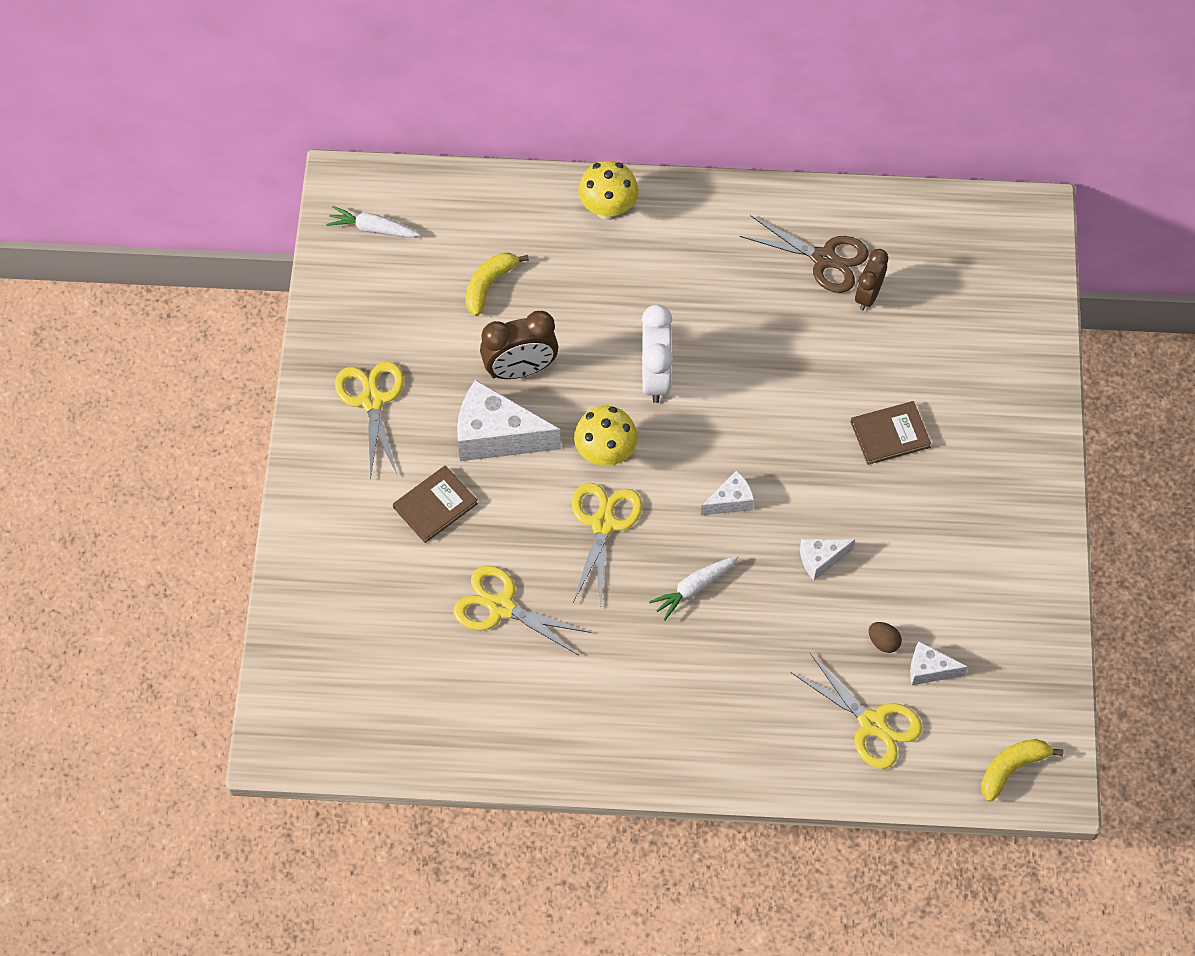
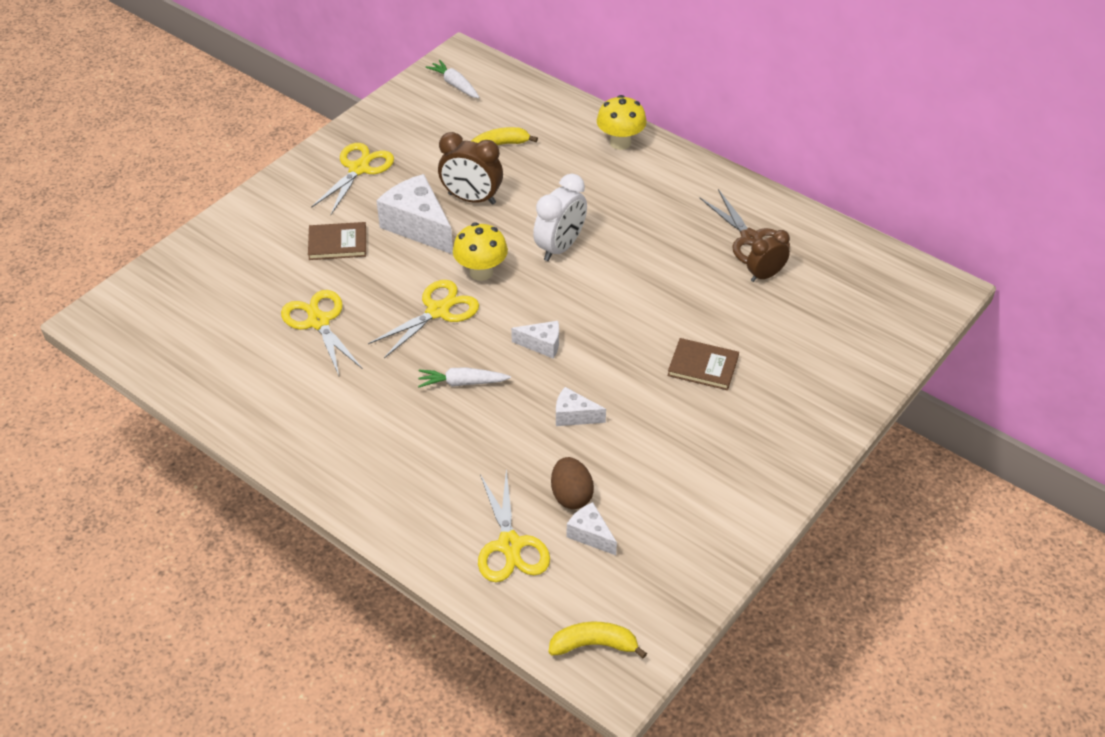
camera: 35 degrees right, 15 degrees down
(883, 642) = (571, 495): brown egg -> brown egg, size x1.60

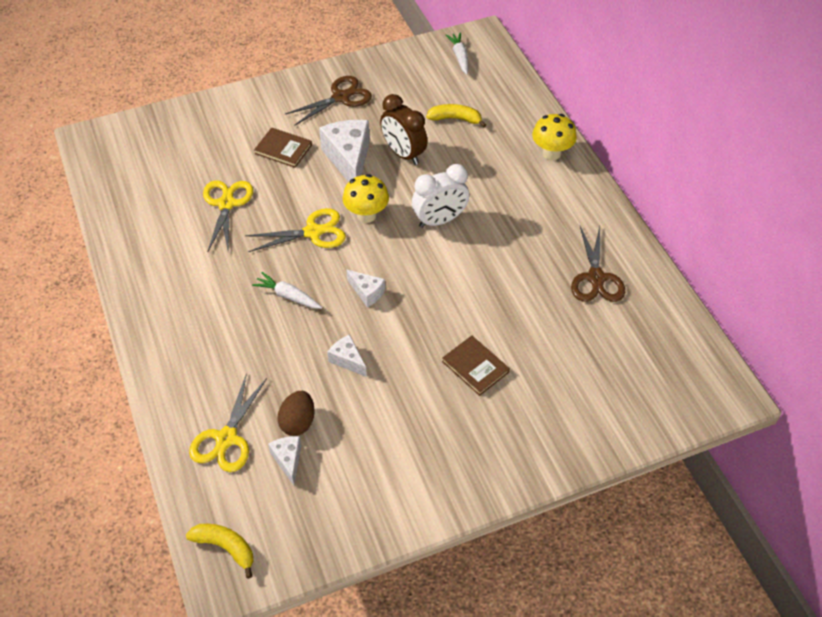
camera: 30 degrees right, 5 degrees up
(359, 169) = (341, 97): yellow scissors -> brown scissors
(765, 275) = (584, 314): brown clock -> none

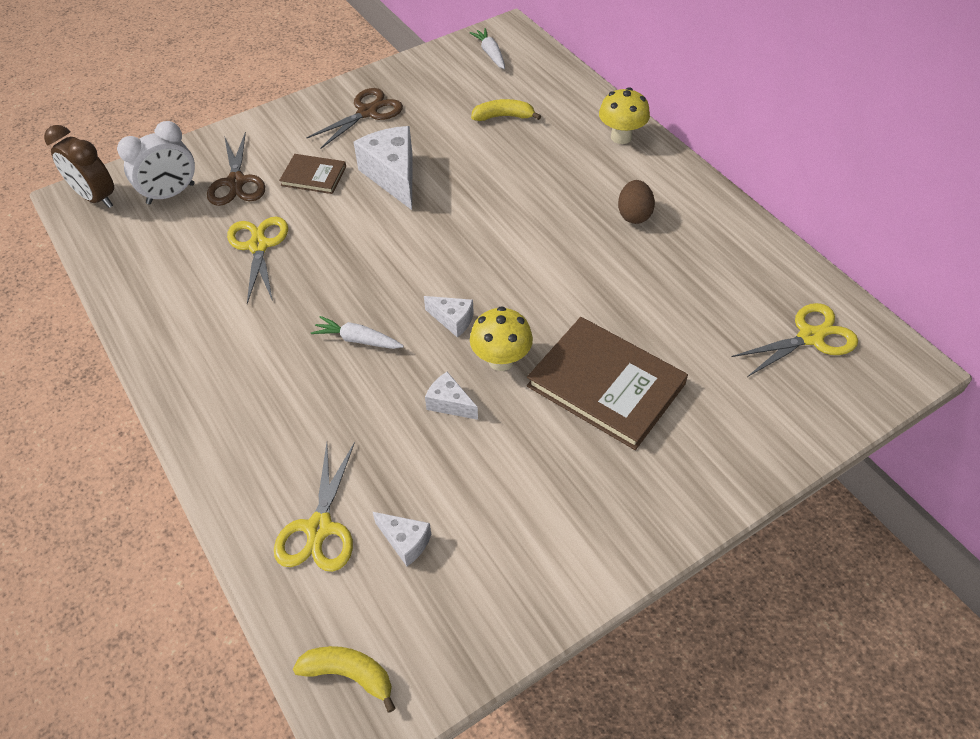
camera: 10 degrees left, 0 degrees up
(288, 460) = (405, 542): white cheese -> white cheese turned 150 degrees clockwise
(298, 422) = (406, 491): brown egg -> brown egg (634, 215)
(313, 232) = (370, 262): yellow scissors -> yellow scissors (810, 337)
(366, 215) = (429, 233): yellow mushroom -> yellow mushroom (501, 360)
(403, 154) = (455, 161): brown clock -> brown clock (96, 198)
(439, 220) = (516, 226): white clock -> white clock (171, 194)
(475, 367) = (606, 385): brown book -> brown book, size x1.90
(596, 278) = (713, 261): brown scissors -> brown scissors (236, 182)

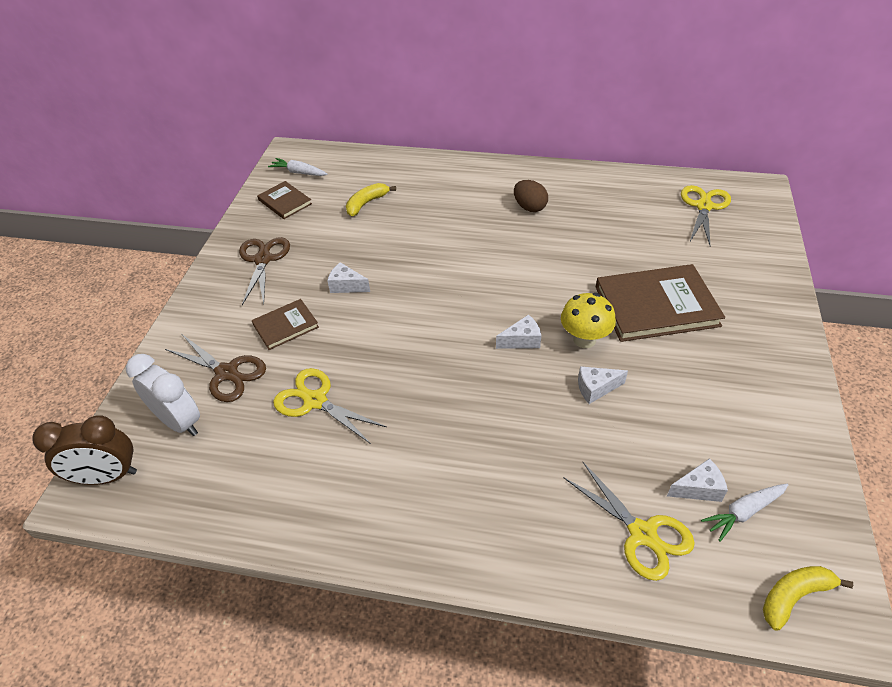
camera: 45 degrees left, 5 degrees down
(171, 194) = (179, 422): white clock -> white clock turned 60 degrees counterclockwise
(357, 340) = (482, 401): white carrot -> white carrot (743, 512)
(393, 176) = (346, 286): white cheese -> white cheese, size x0.52
(445, 73) = (285, 202): none -> brown book
(621, 137) = (457, 171): yellow mushroom -> none

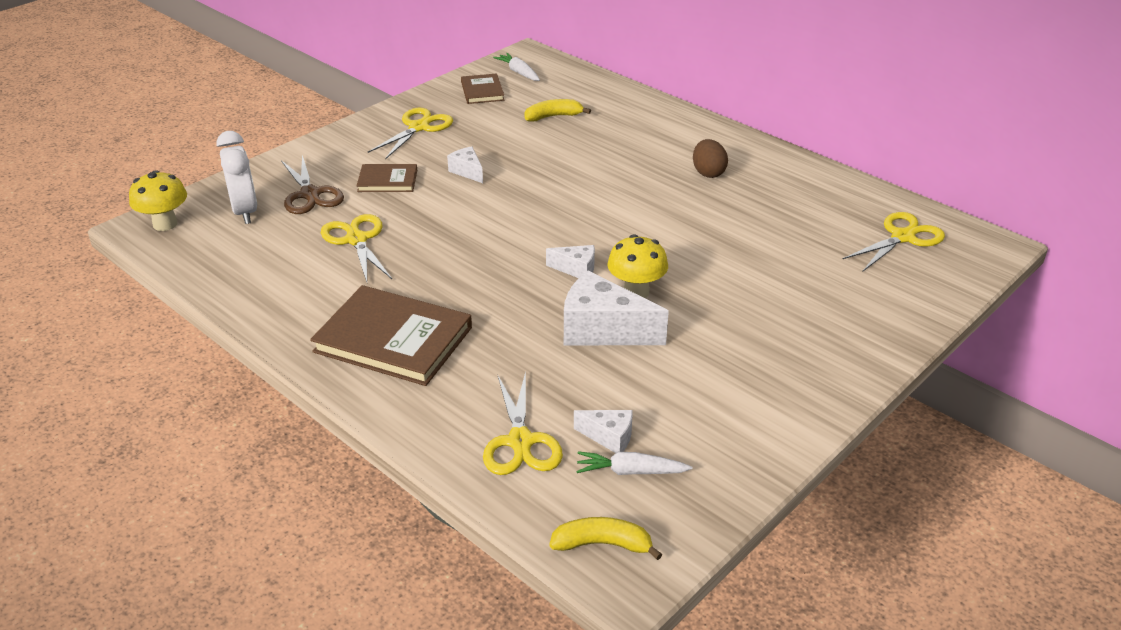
camera: 30 degrees right, 10 degrees down
(107, 476) = (165, 224): brown clock -> yellow mushroom
(263, 259) = (419, 127): brown scissors -> yellow scissors
(596, 388) = (602, 330): white cheese -> white cheese, size x1.94
(656, 306) = (741, 295): brown book -> brown book (393, 339)

